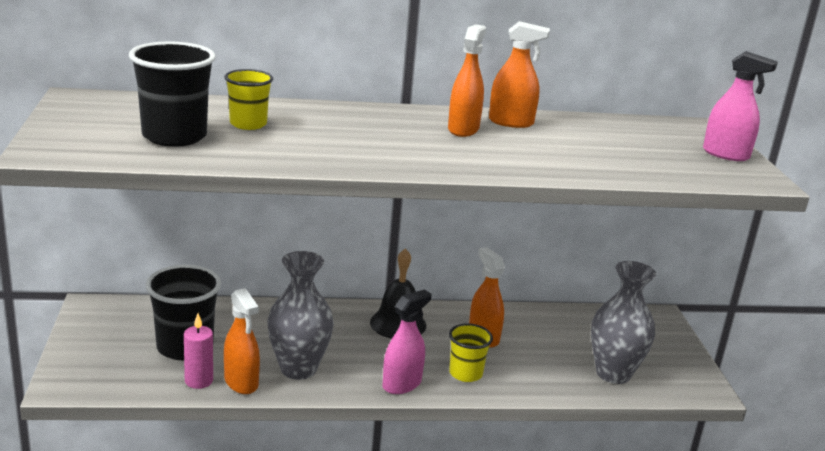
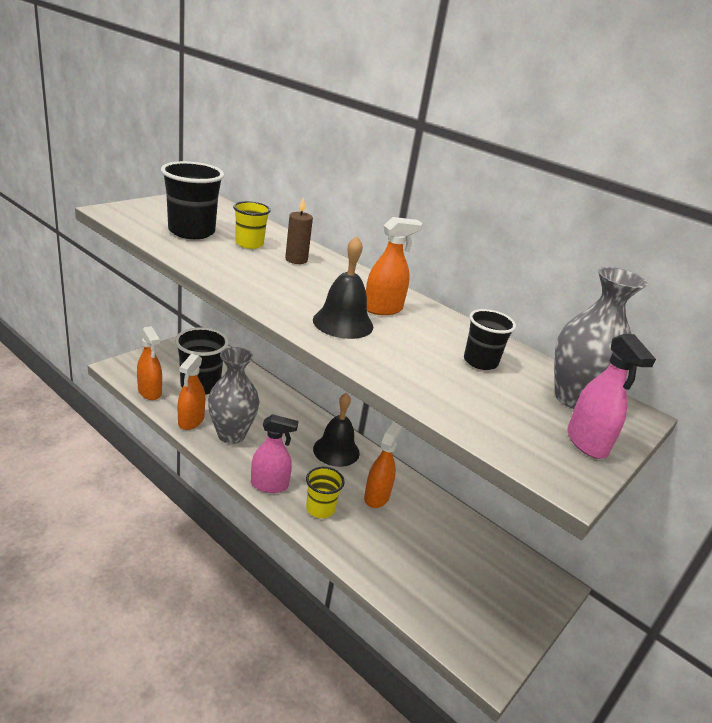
camera: 45 degrees right, 5 degrees up
(199, 381) = (174, 406): pink candle -> none
(316, 120) = (296, 260): none -> brown candle
(470, 153) = (343, 323): none -> black bell
(511, 122) = (436, 323): orange spray bottle -> orange spray bottle (150, 392)
(589, 136) = (480, 362): none -> black cup
(613, 373) = (428, 591): grey vase -> grey vase (573, 398)

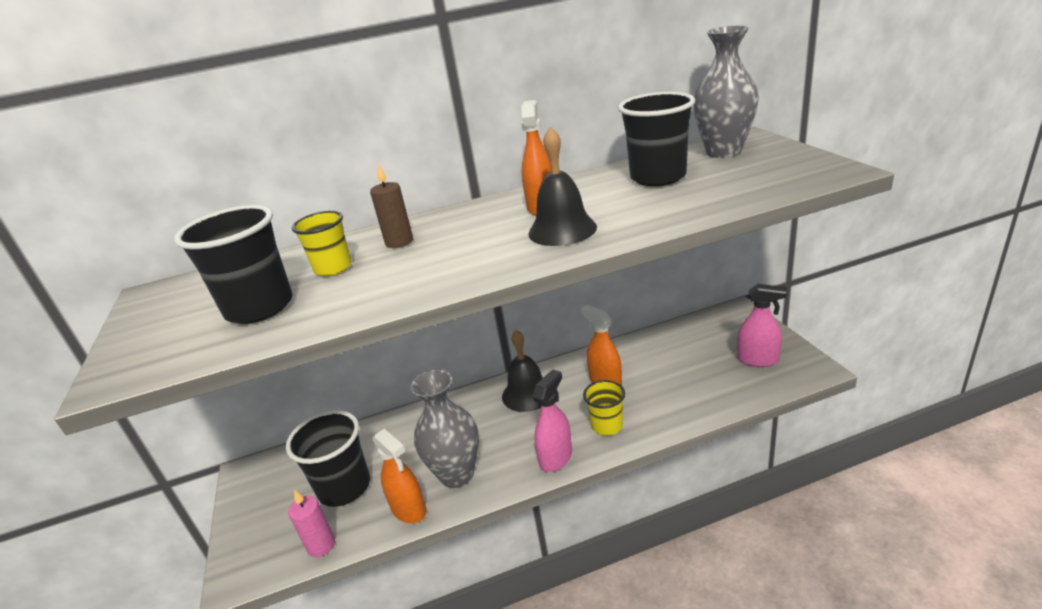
camera: 50 degrees left, 0 degrees up
(150, 392) = (321, 545): orange spray bottle -> pink candle
(480, 362) = (658, 177): black cup -> black cup, size x1.64
(587, 443) = (788, 157): pink spray bottle -> pink spray bottle (758, 360)

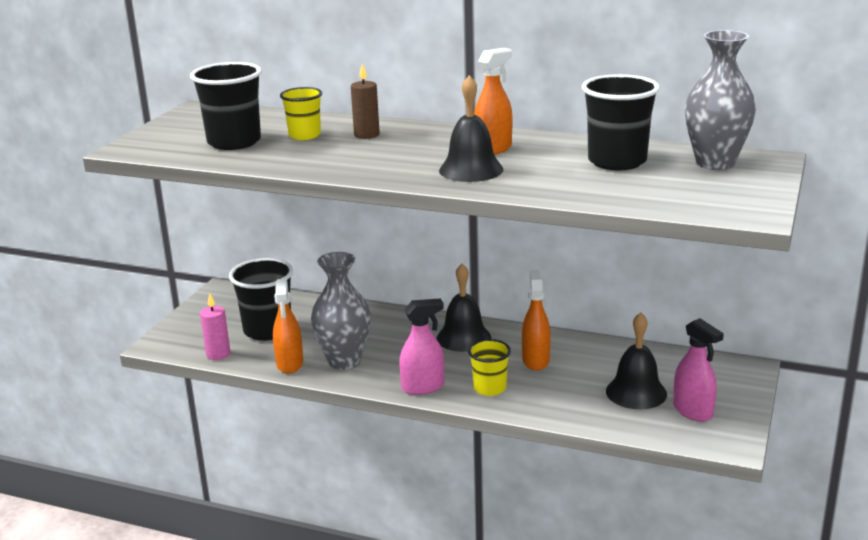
camera: 35 degrees right, 5 degrees down
(705, 367) = (636, 392): none -> black bell

